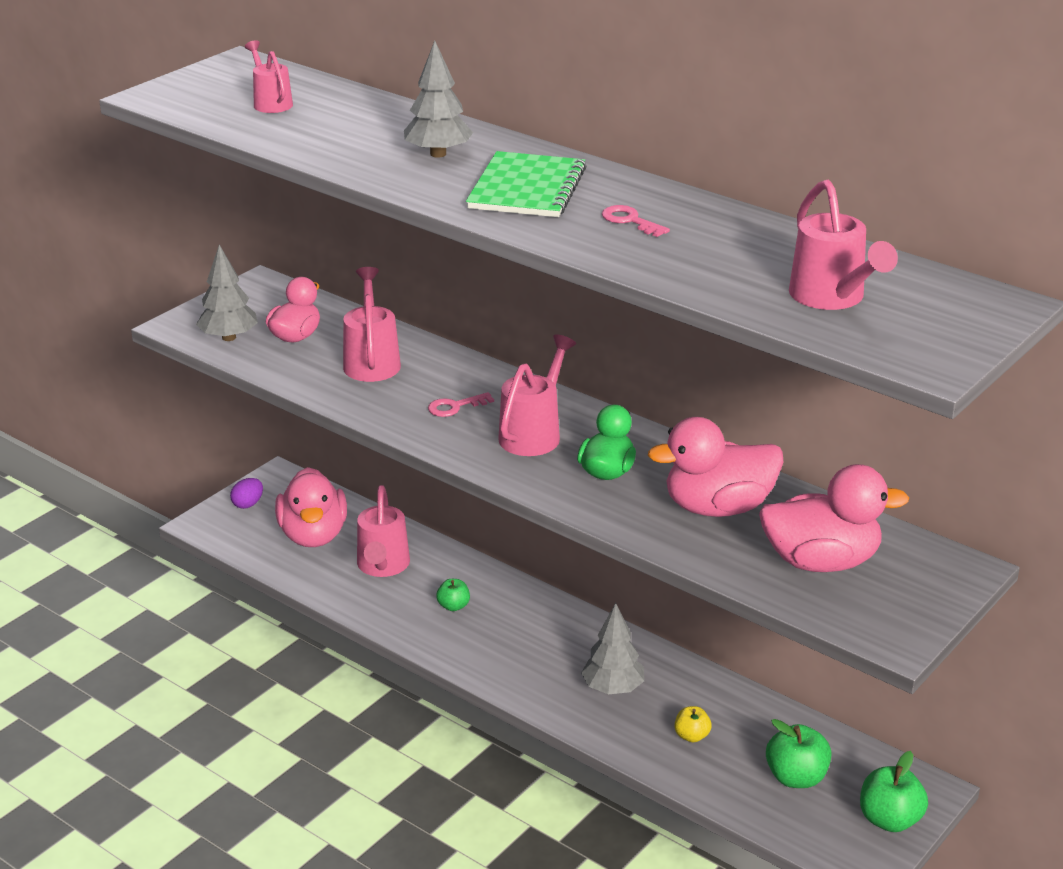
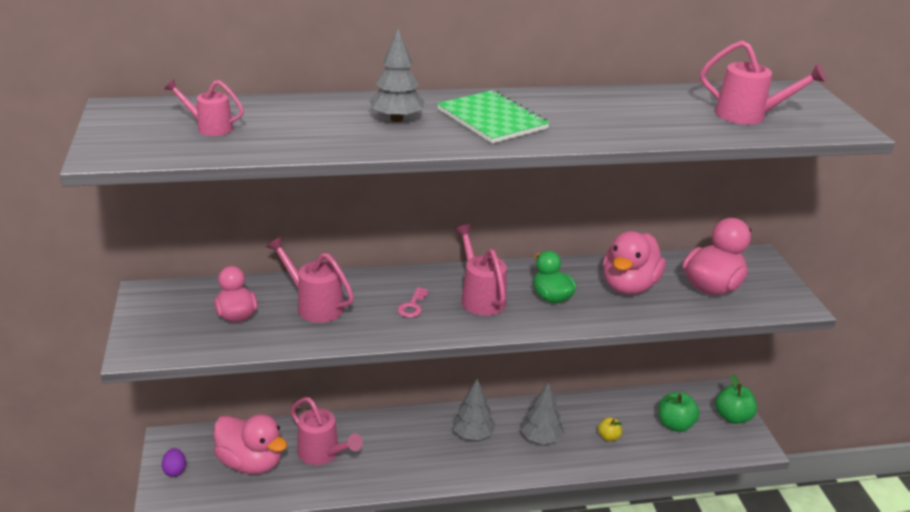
camera: 50 degrees left, 0 degrees up
(229, 337) = (190, 340): grey tree -> grey tree (472, 434)
(453, 606) = (398, 450): green apple -> none
(630, 221) = (582, 115): pink key -> none

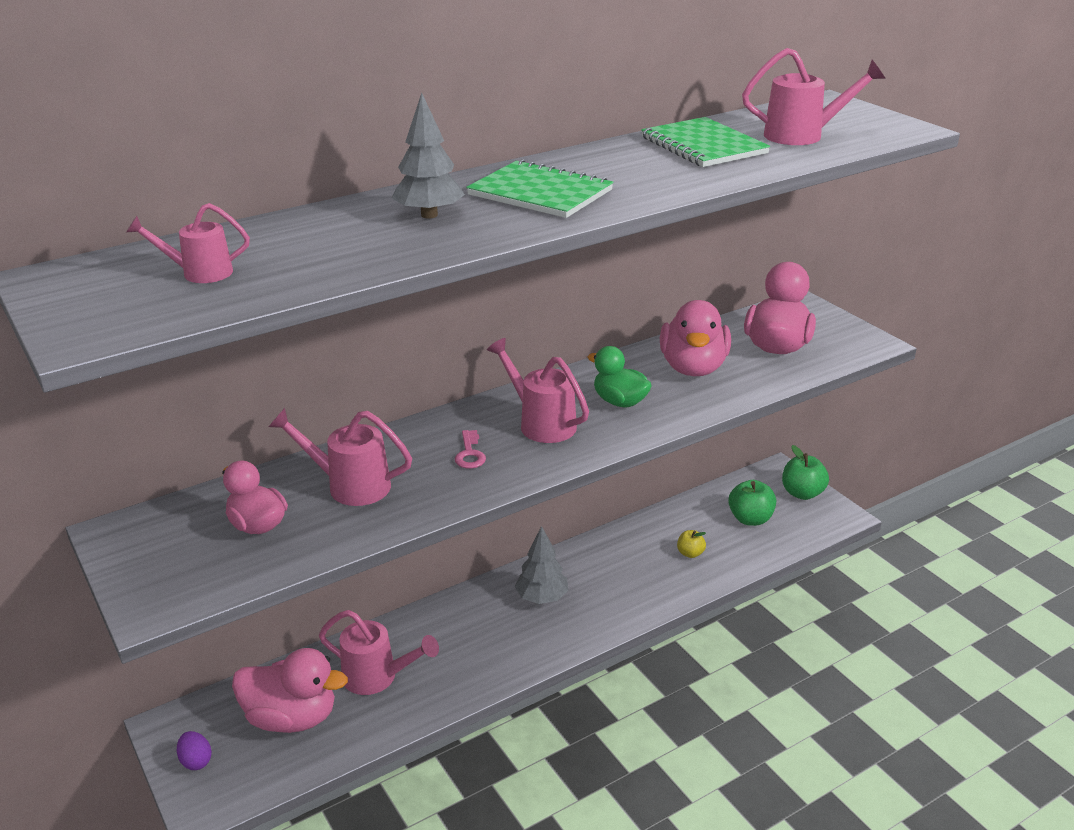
camera: 20 degrees left, 0 degrees up
(541, 438) = (619, 578): grey tree -> none
(656, 107) = (703, 145): none -> green notebook

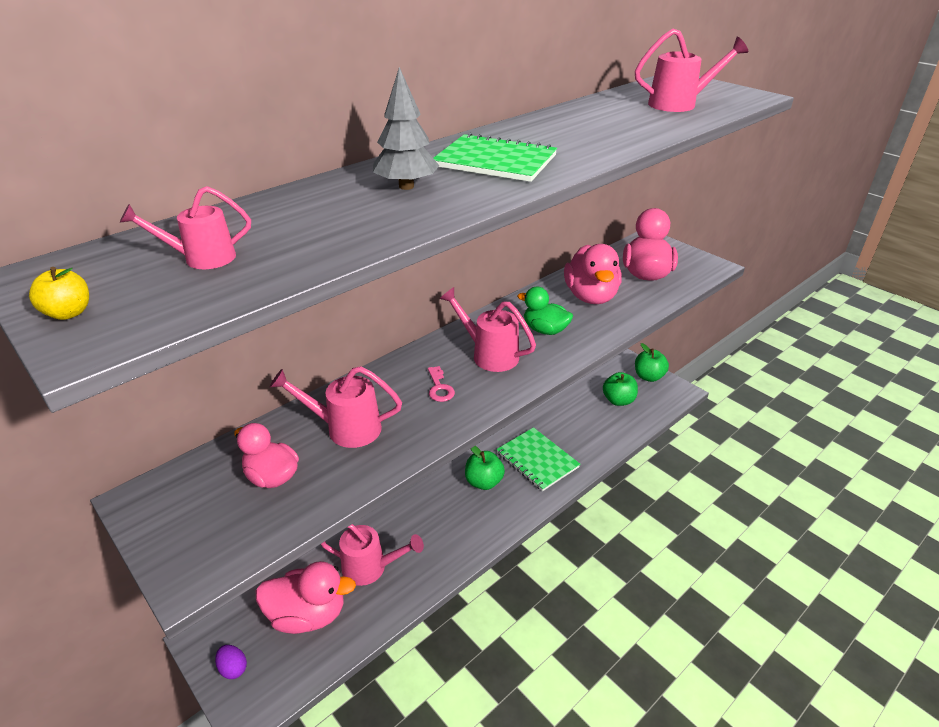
camera: 10 degrees left, 5 degrees up
(542, 598) = (484, 482): grey tree -> green apple
(690, 553) = (583, 432): yellow apple -> yellow apple (69, 313)
(703, 145) = (607, 115): green notebook -> green notebook (537, 460)

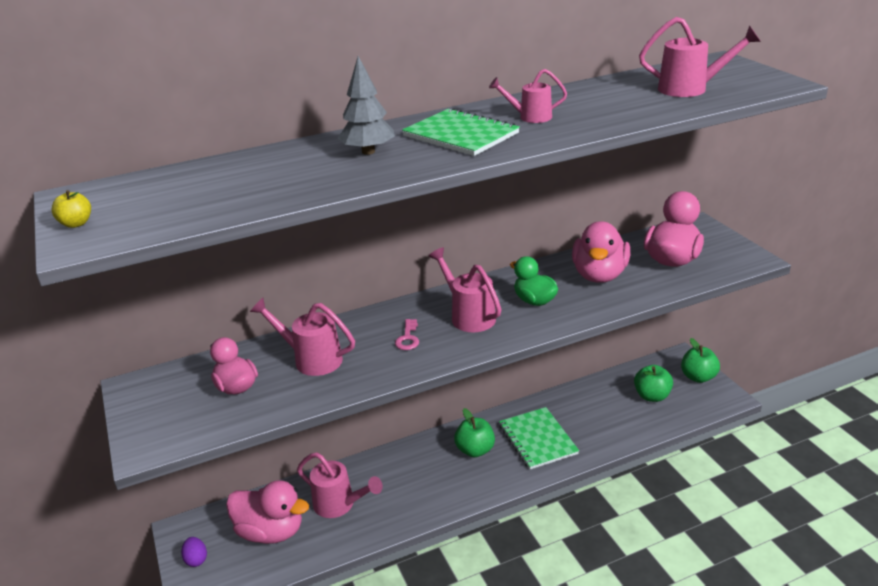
camera: 20 degrees right, 5 degrees down
(202, 258) = (180, 195): pink watering can -> pink watering can (530, 117)

